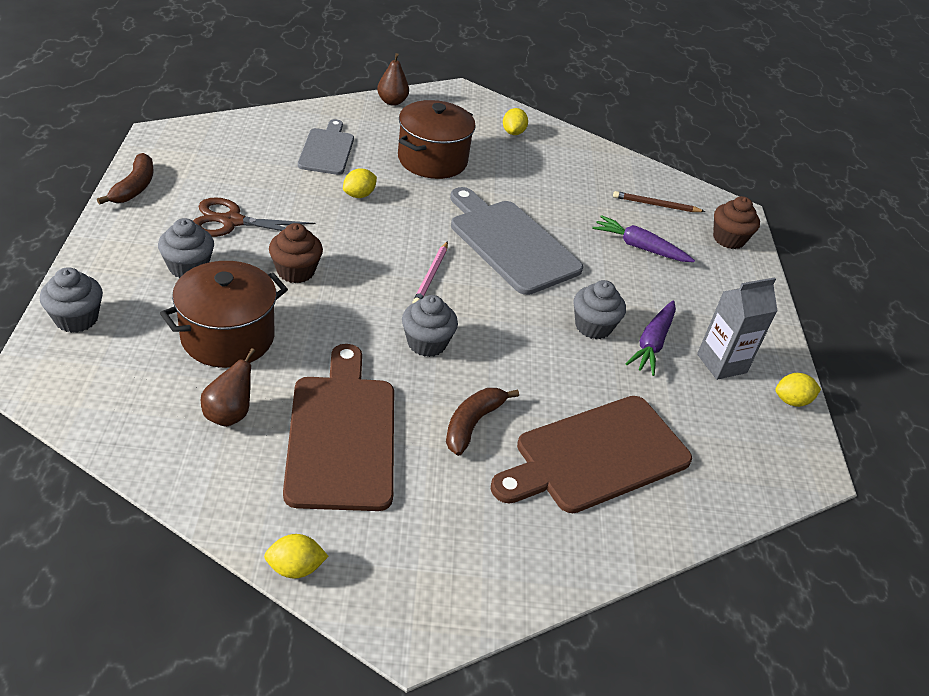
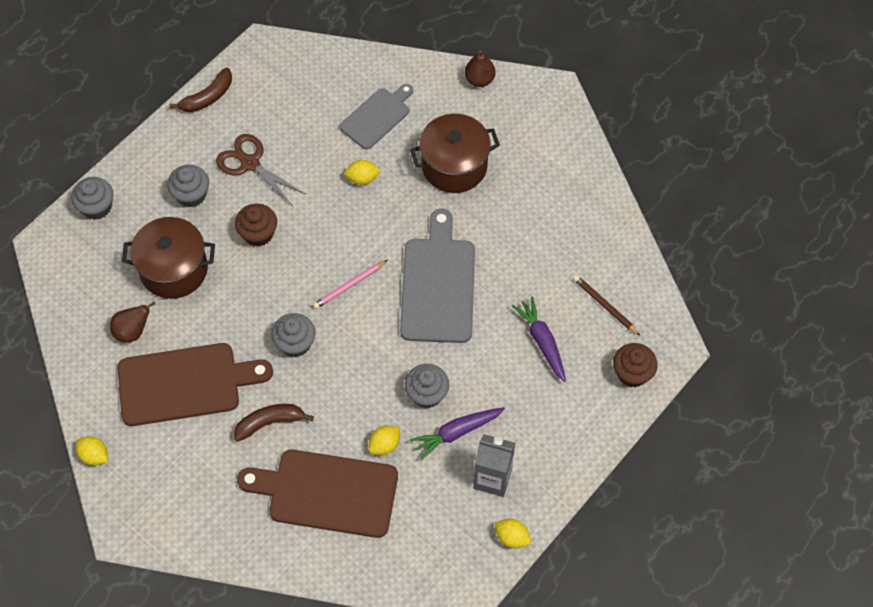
camera: 45 degrees right, 20 degrees up
(342, 434) = (185, 384): brown cutting board -> brown cutting board turned 45 degrees clockwise
(513, 132) = (556, 163): yellow lemon -> yellow lemon (384, 445)

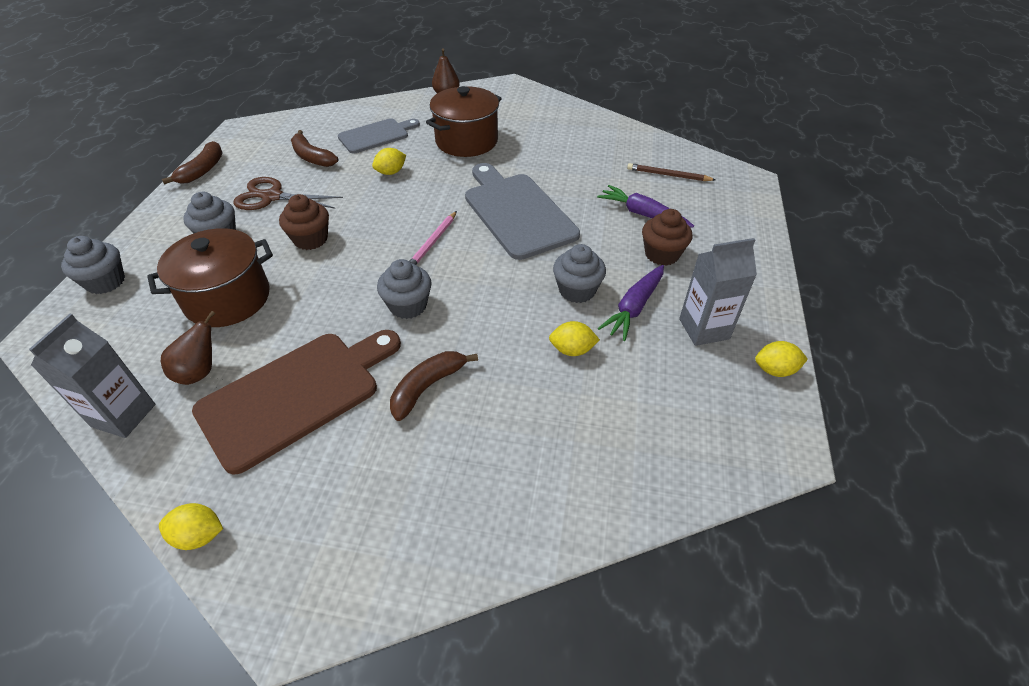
camera: 30 degrees left, 15 degrees down
(77, 344) = (123, 415): none -> grey carton
(305, 123) = (312, 157): none -> brown banana
(327, 492) = (545, 424): brown cutting board -> none
(377, 117) = (376, 135): grey cutting board -> grey cutting board turned 45 degrees clockwise
(384, 445) = (572, 350): yellow lemon -> yellow lemon turned 75 degrees clockwise
(632, 373) = (736, 205): brown cupcake -> brown cupcake (662, 254)

